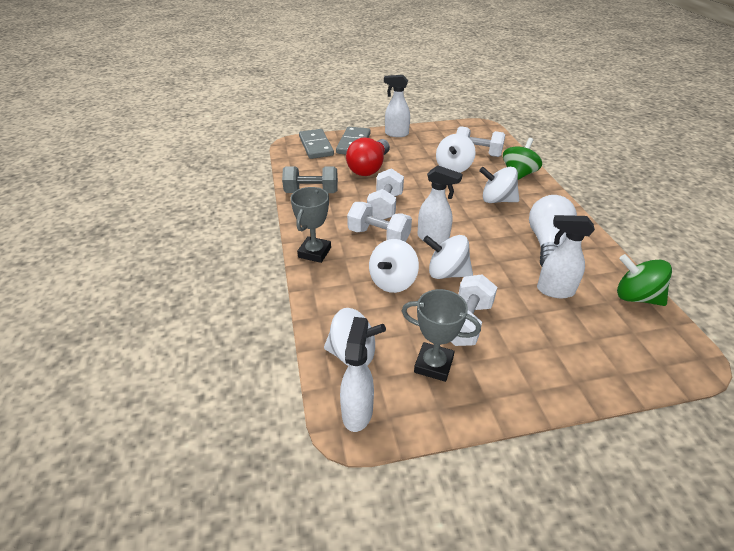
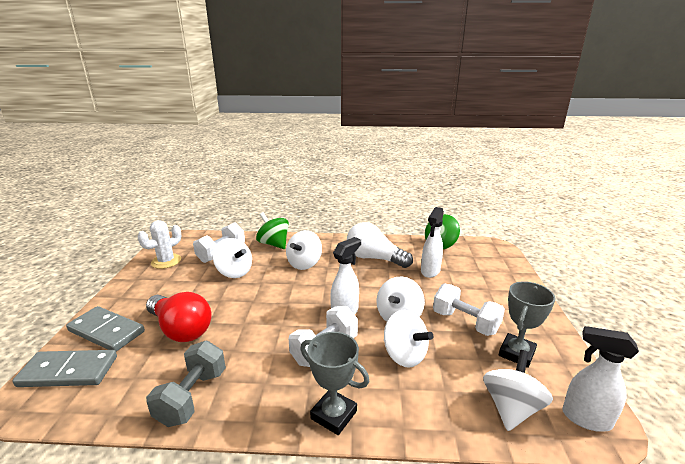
camera: 75 degrees left, 15 degrees down
(385, 207) = (272, 333): white dumbbell -> none
(396, 134) = (125, 292): white spray bottle -> none
(445, 134) = (166, 261): none -> white cactus

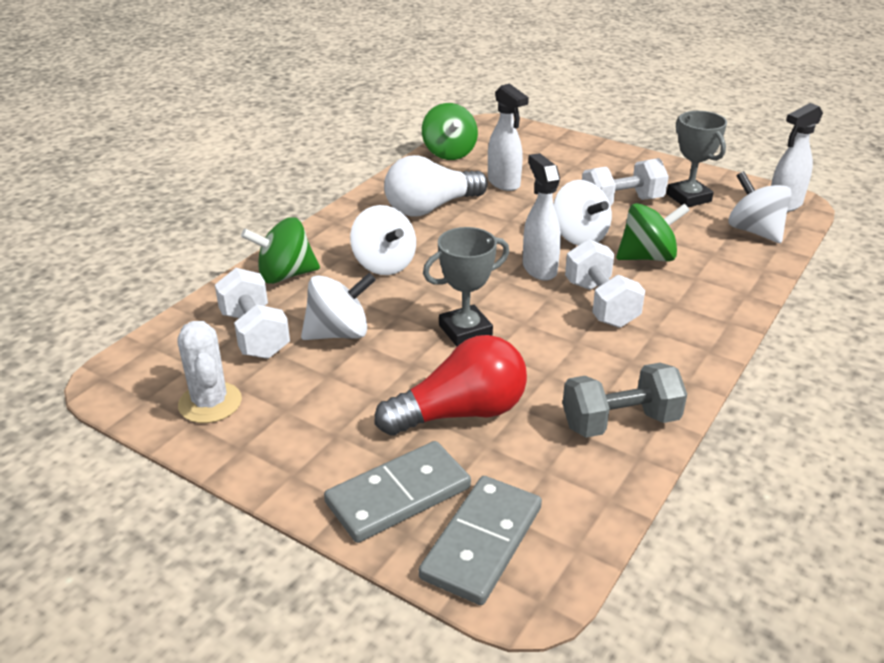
camera: 60 degrees left, 10 degrees up
(192, 397) = (620, 422): grey dumbbell -> grey dumbbell turned 60 degrees counterclockwise
(333, 415) = (709, 328): grey trophy -> grey trophy (465, 331)
(404, 355) = (647, 257): white spinning top -> green spinning top

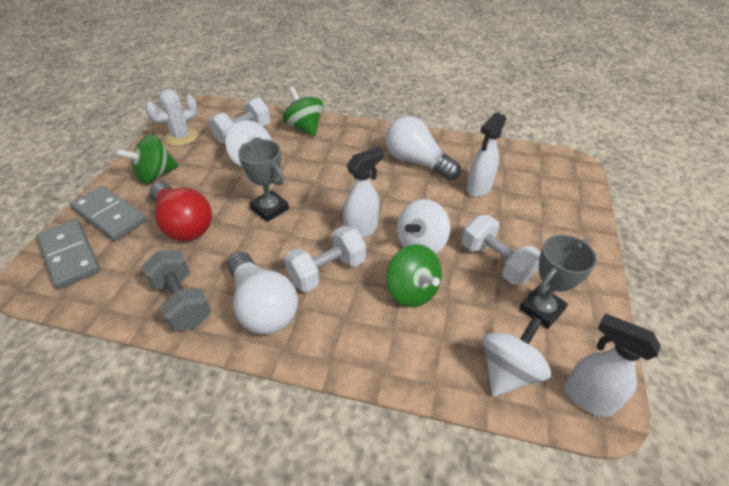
camera: 70 degrees right, 10 degrees up
(384, 264) = (333, 159): white spinning top -> none
(449, 153) = (505, 153): green spinning top -> green spinning top (155, 175)
(482, 542) = (70, 256): grey domino -> grey domino turned 45 degrees clockwise
(643, 357) = (262, 306): none -> white light bulb

